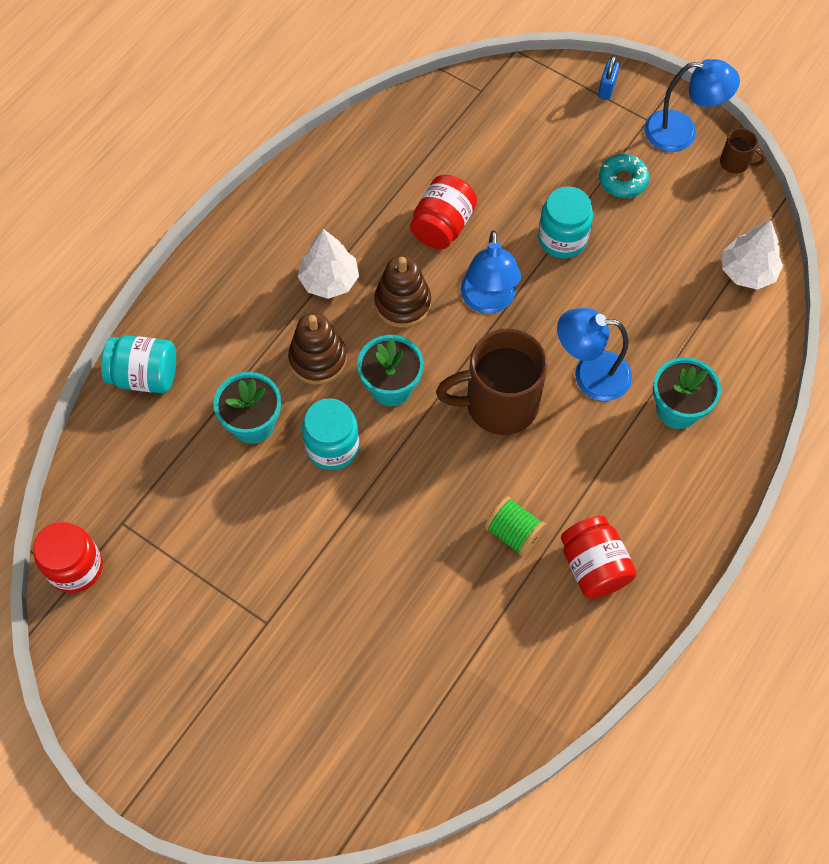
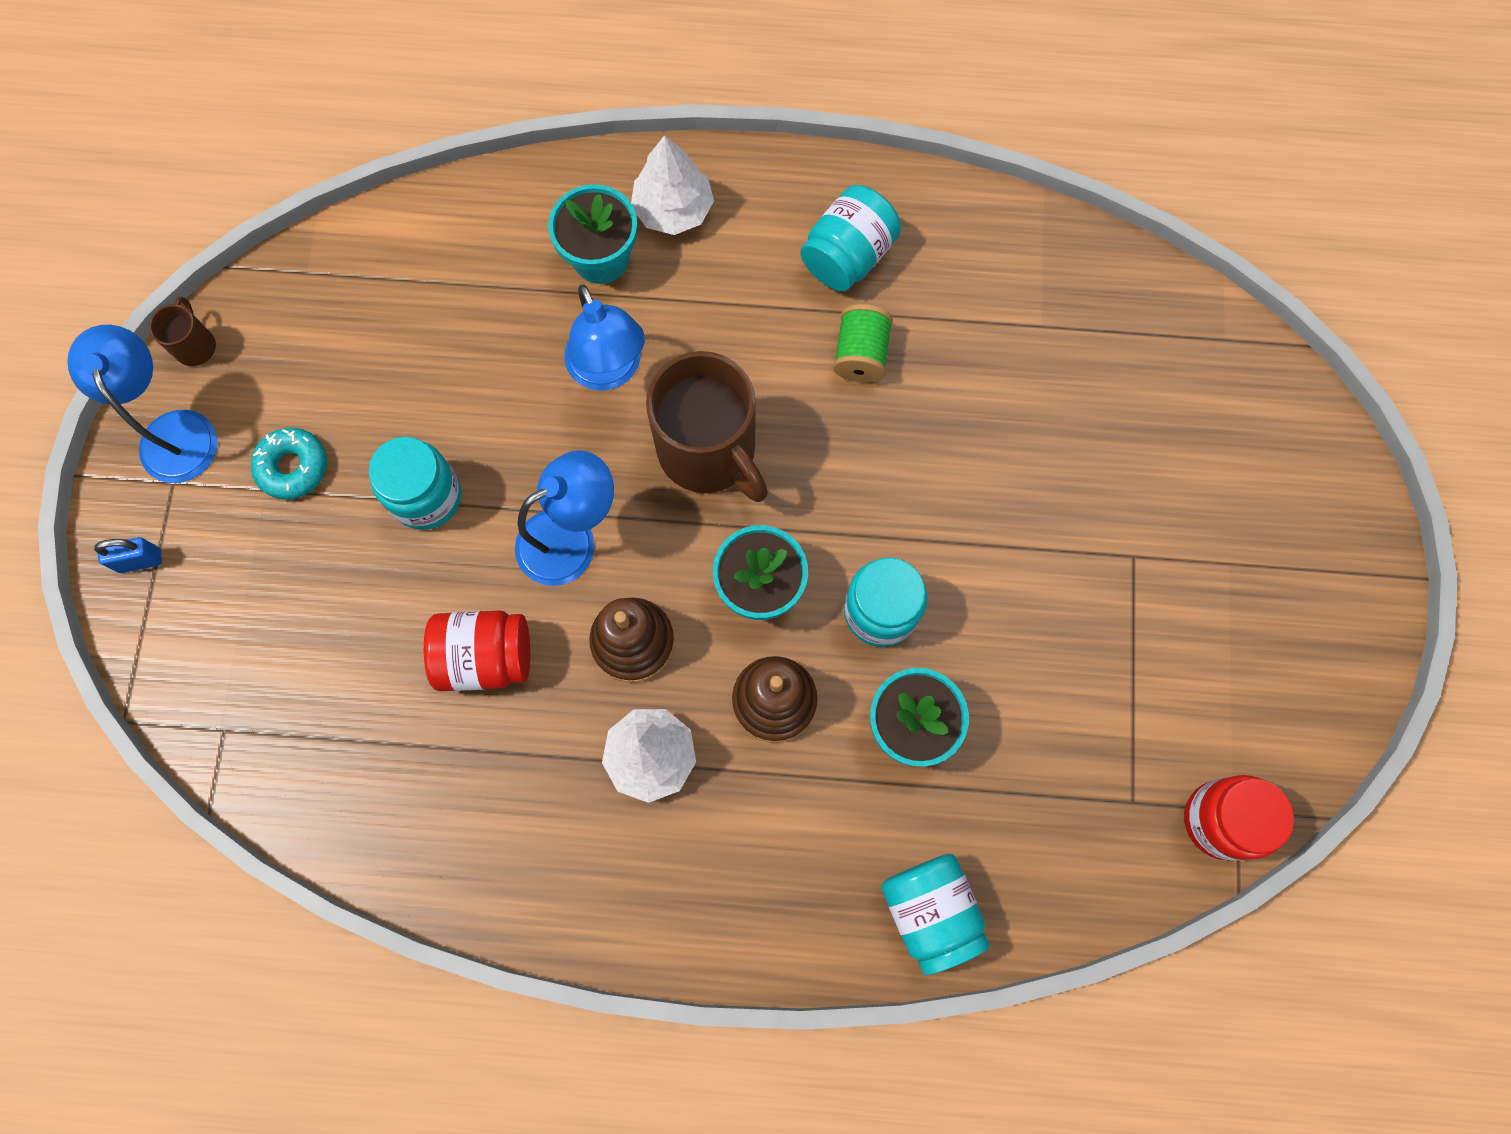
camera: 120 degrees left, 10 degrees up
(593, 566) = (847, 256): red jar -> turquoise jar
(747, 271) = (363, 264): white tree -> white tree (673, 209)

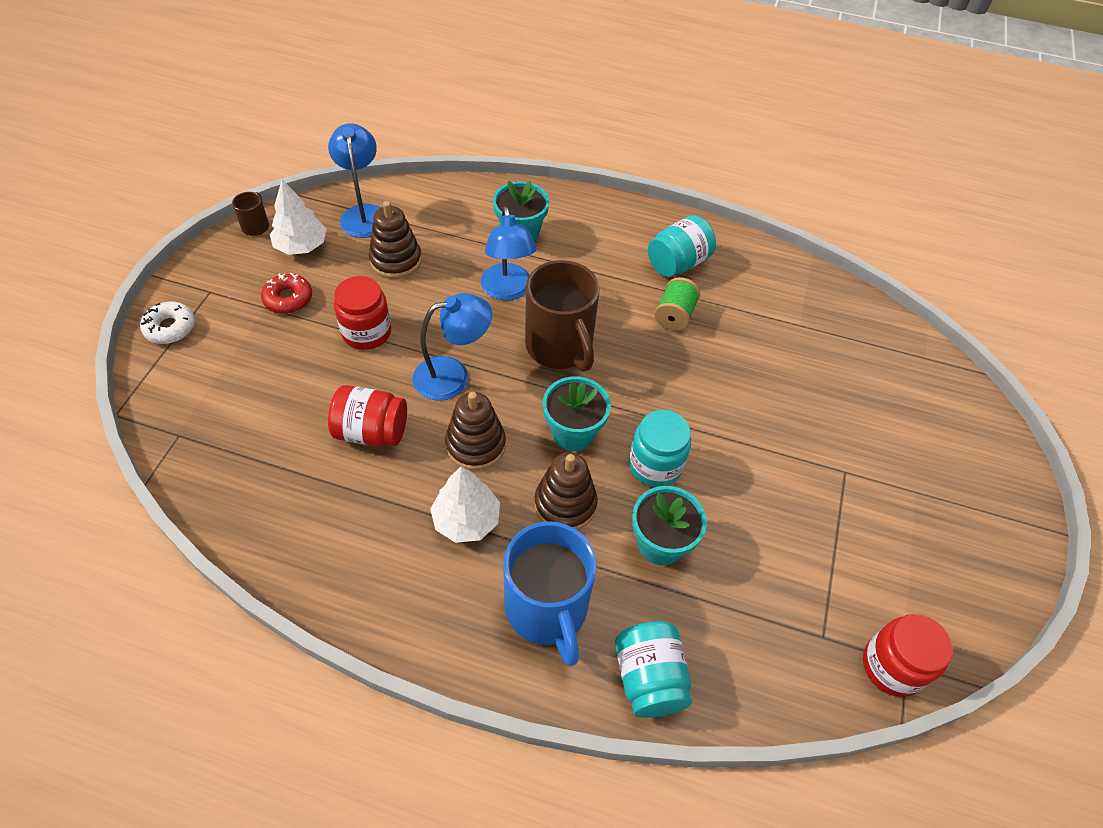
camera: 10 degrees right, 20 degrees down
(140, 560) = (170, 328): blue padlock -> white donut
(174, 431) = (223, 265): blue lamp -> blue lamp (364, 214)
(293, 467) = (288, 299): turquoise donut -> red donut
(426, 496) = (366, 332): turquoise jar -> red jar
(428, 357) = (396, 260): none -> brown stacking toy
(673, 209) = (573, 218): white tree -> white tree (301, 246)
(786, 855) = (547, 610): none -> blue mug

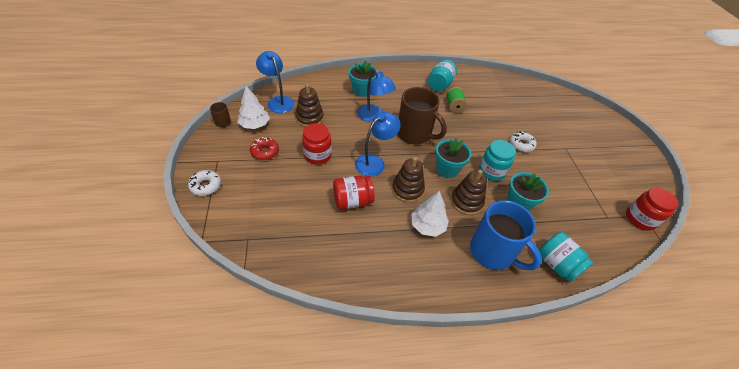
camera: 25 degrees left, 5 degrees down
(755, 433) = (521, 144): none -> white donut

